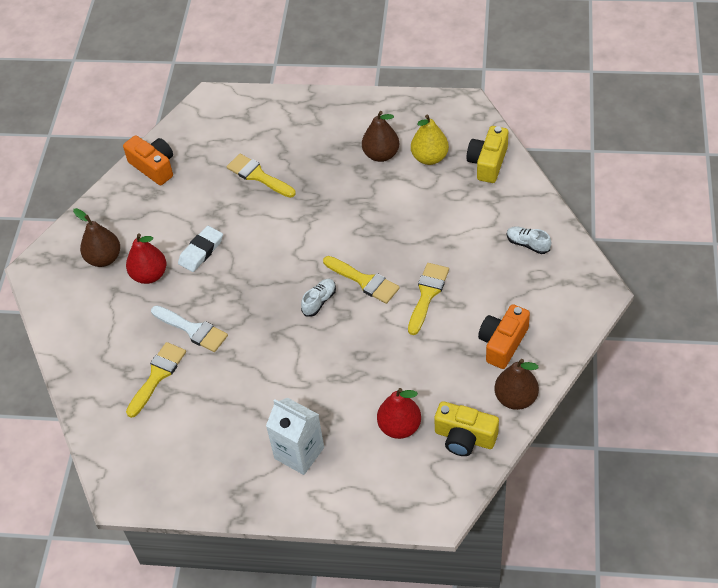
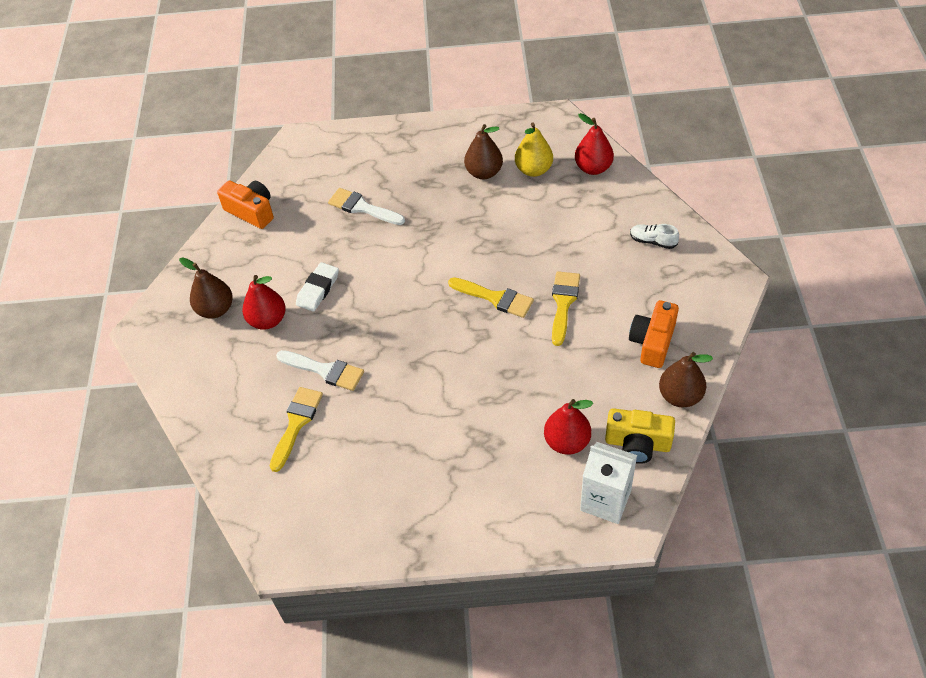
camera: 10 degrees left, 0 degrees up
(258, 176) = (362, 207): yellow brush -> white brush
(299, 453) = (466, 484): white carton -> white carton (605, 500)
(319, 301) = (453, 324): white shoe -> none
(488, 163) = (593, 168): yellow camera -> red pear

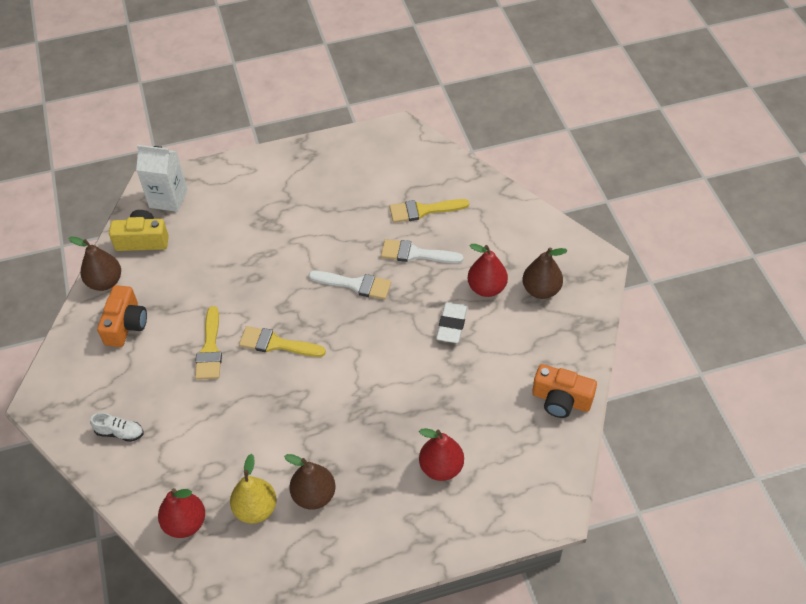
camera: 165 degrees right, 0 degrees up
(296, 423) = (423, 210): yellow brush -> yellow brush turned 75 degrees clockwise
(362, 207) = (441, 425): white brush -> white brush (355, 284)
(567, 442) = (200, 232): red pear -> red pear (441, 467)

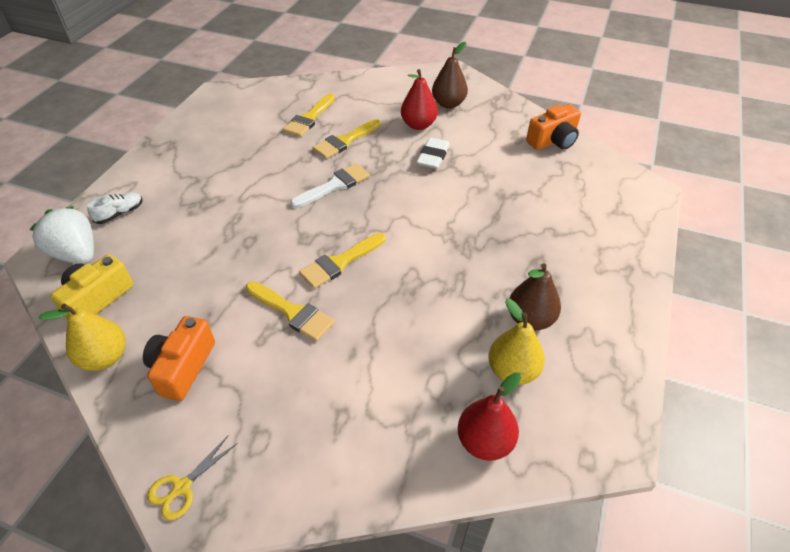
camera: 55 degrees left, 5 degrees down
(52, 387) = (182, 487): none -> yellow scissors
(105, 282) = (105, 357): brown pear -> yellow pear
(120, 433) = (315, 446): white shoe -> white shoe (120, 213)
(126, 325) = (183, 367): orange camera -> orange camera turned 120 degrees counterclockwise
(168, 198) = (77, 254): white carton -> white strawberry
(415, 254) = (345, 141): white brush -> yellow brush
(441, 467) = (564, 227): red pear -> none
(451, 325) = (433, 156): white eraser -> white eraser turned 60 degrees clockwise

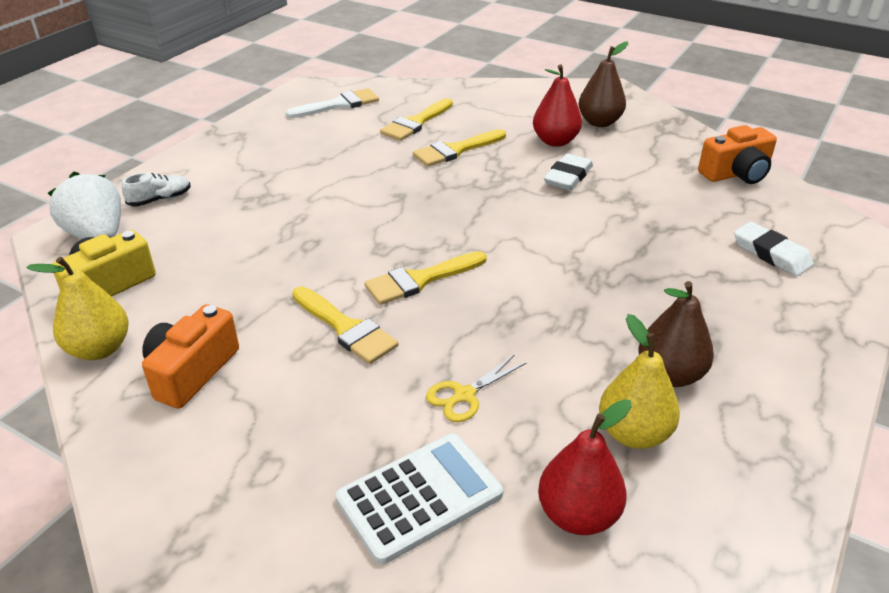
camera: 10 degrees right, 10 degrees down
(182, 487) = (154, 509): yellow scissors -> yellow scissors (464, 395)
(335, 185) = (432, 196): white brush -> white brush (338, 105)
(373, 445) = (419, 497): none -> white calculator
(586, 208) = (771, 253): none -> white eraser

